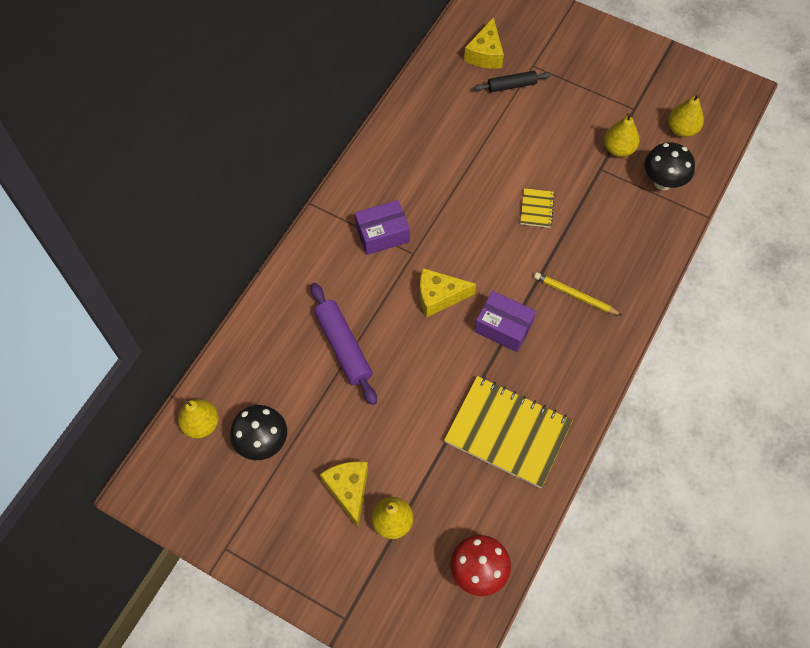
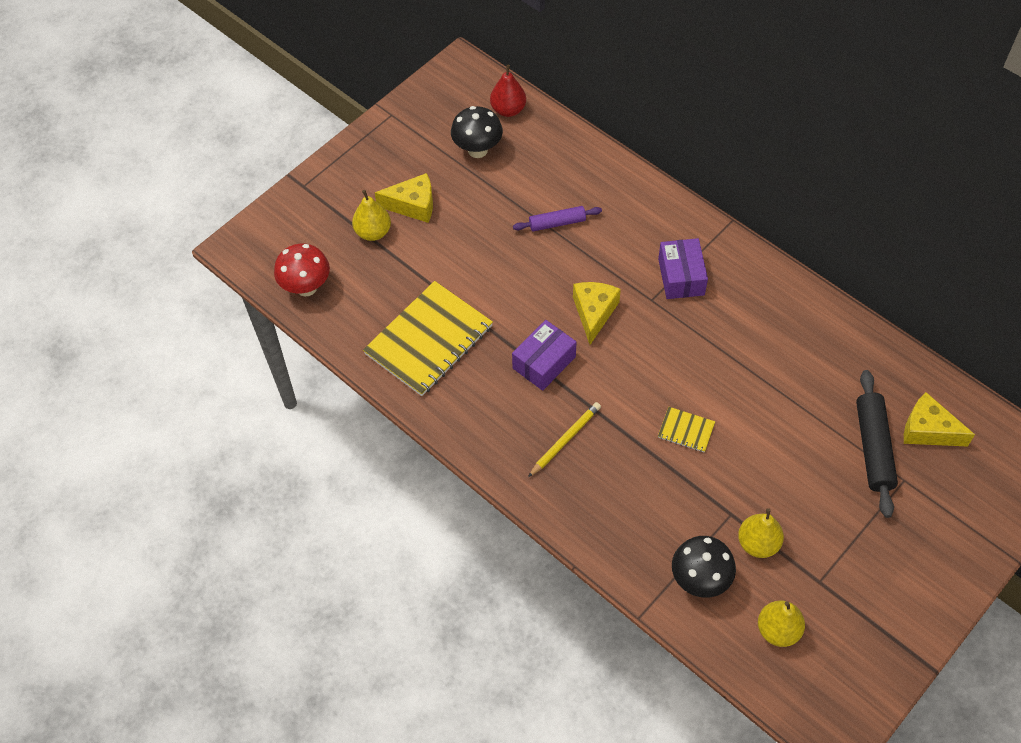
camera: 105 degrees right, 5 degrees down
(201, 424) = (508, 110): yellow pear -> red pear
(343, 347) = (557, 223): purple rolling pin -> purple rolling pin, size x0.63
(511, 86) = (873, 447): black rolling pin -> black rolling pin, size x1.59

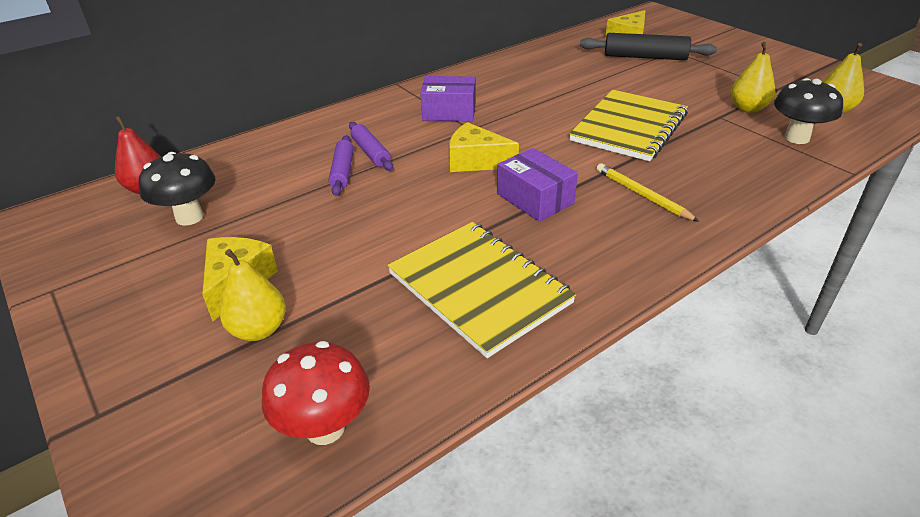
camera: 80 degrees left, 20 degrees down
(591, 234) = (370, 152): none -> purple rolling pin
(686, 430) = (629, 127): yellow notebook -> yellow notebook, size x2.29

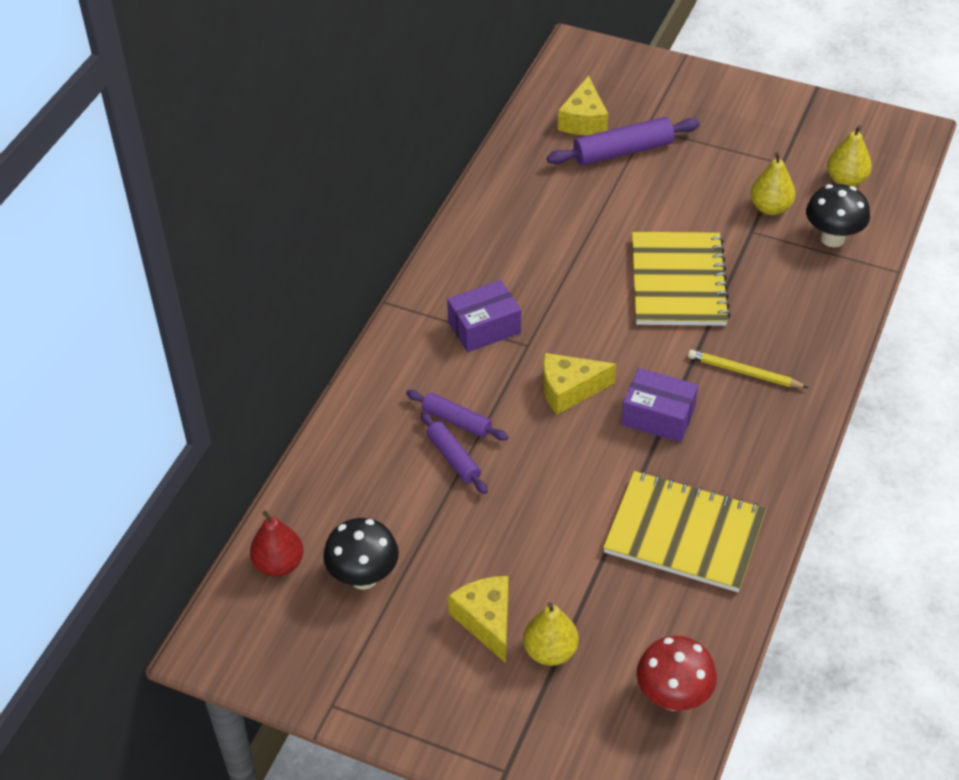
camera: 30 degrees left, 10 degrees up
(645, 57) = (623, 151): black rolling pin -> purple rolling pin

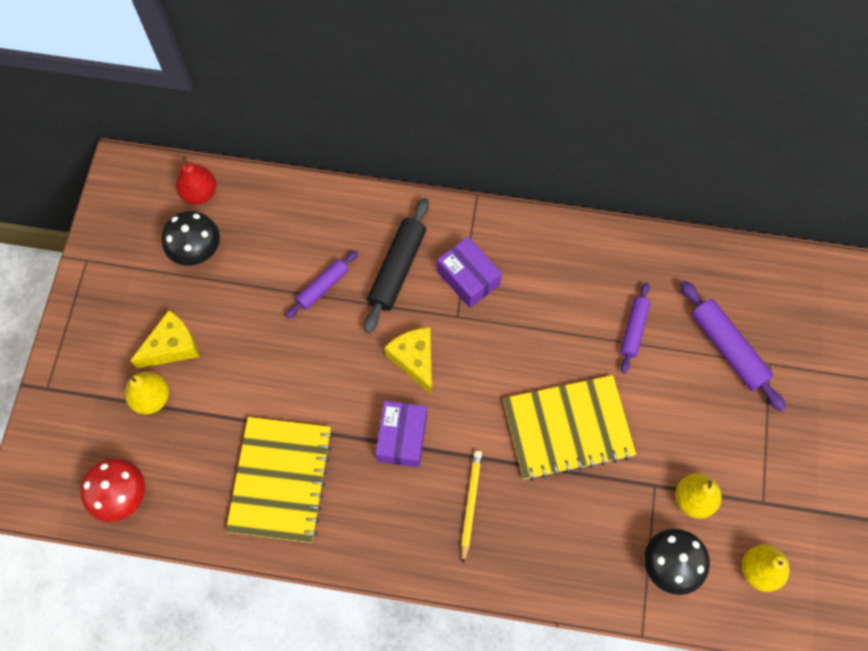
camera: 75 degrees right, 20 degrees up
(453, 386) = (397, 269): none -> black rolling pin
(456, 421) = (361, 280): purple rolling pin -> purple rolling pin (633, 330)
(584, 120) = (759, 305): yellow cheese -> none

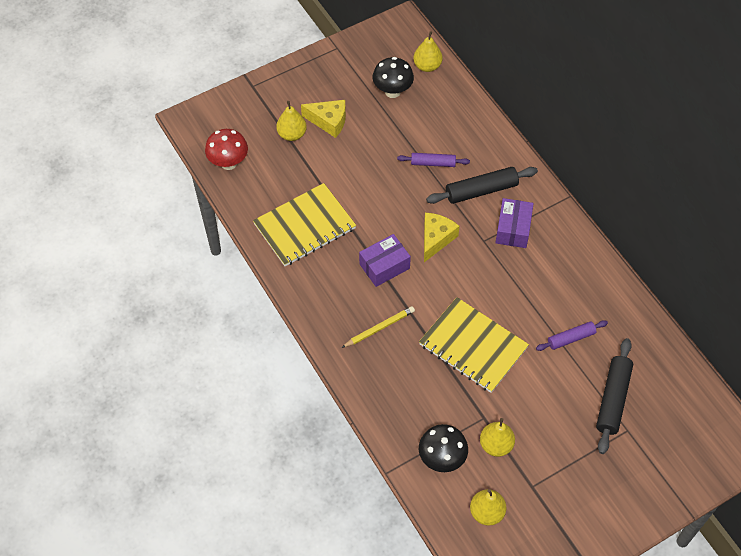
camera: 50 degrees right, 10 degrees down
(200, 193) = (427, 66): red pear -> yellow pear
(727, 349) = (612, 399): purple rolling pin -> black rolling pin

